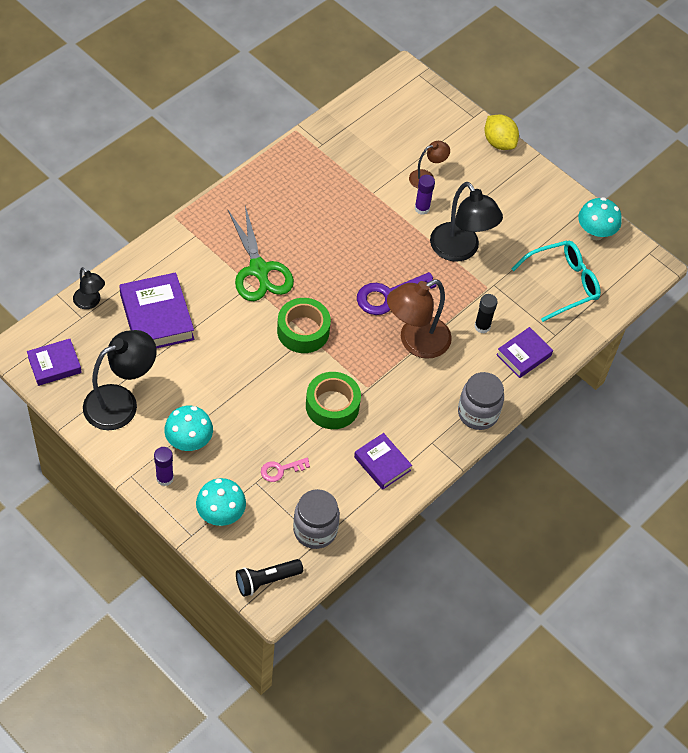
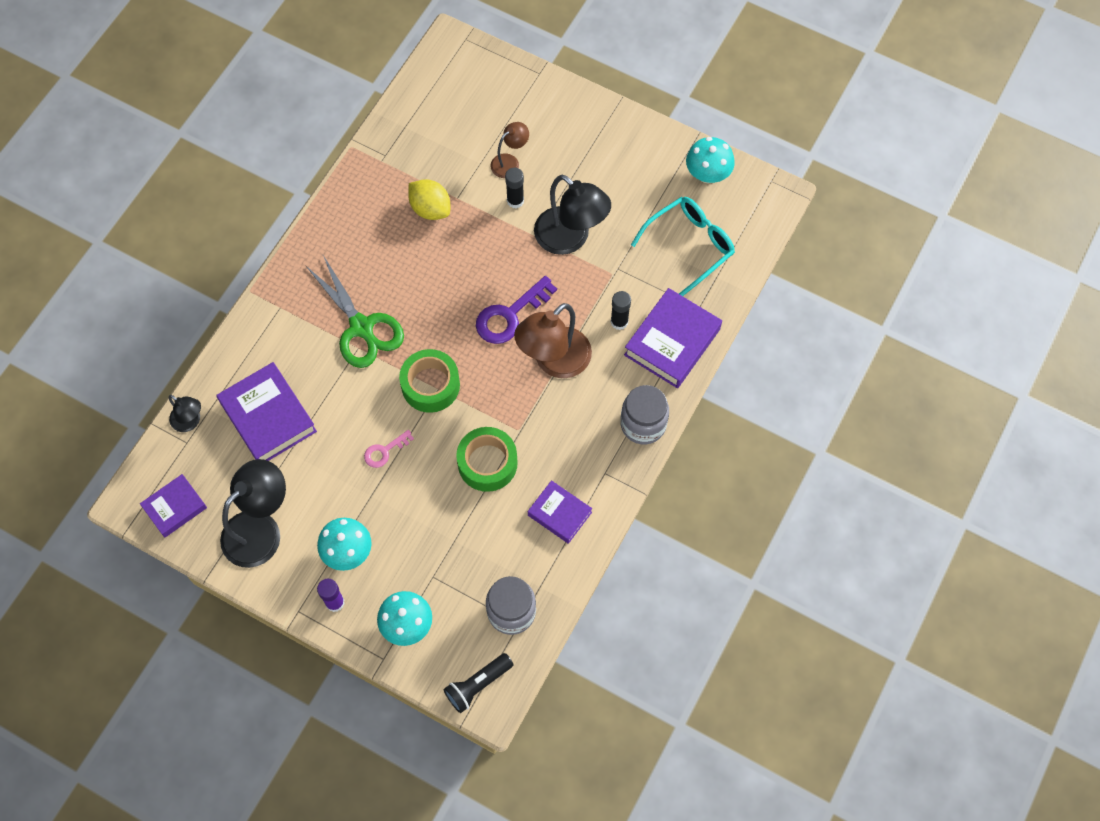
camera: 10 degrees left, 10 degrees up
(280, 470) = (454, 554): pink key -> pink key (384, 451)
(422, 208) = (515, 201): purple glue stick -> black glue stick
(499, 142) = (575, 96): yellow lemon -> yellow lemon (430, 209)
(523, 355) = (672, 342): purple book -> purple book, size x1.65

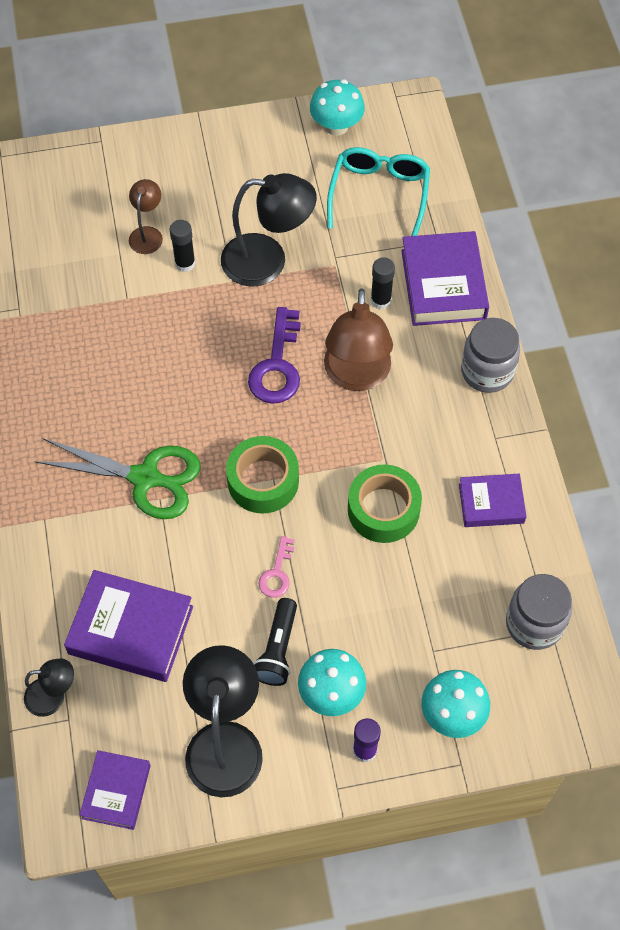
camera: 40 degrees left, 5 degrees down
(430, 209) = (110, 325): yellow lemon -> none
(478, 685) = (569, 714): black flashlight -> black flashlight (278, 649)

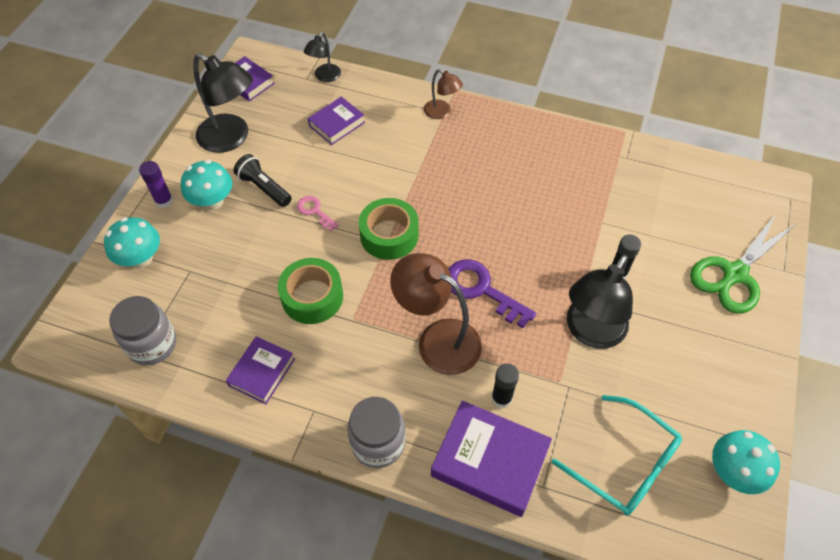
camera: 120 degrees right, 5 degrees down
(131, 630) = (337, 124): purple book -> purple book, size x0.61
(145, 478) = (438, 172): green scissors -> green scissors (734, 274)
(147, 234) = (662, 261): brown lamp -> brown lamp (441, 112)

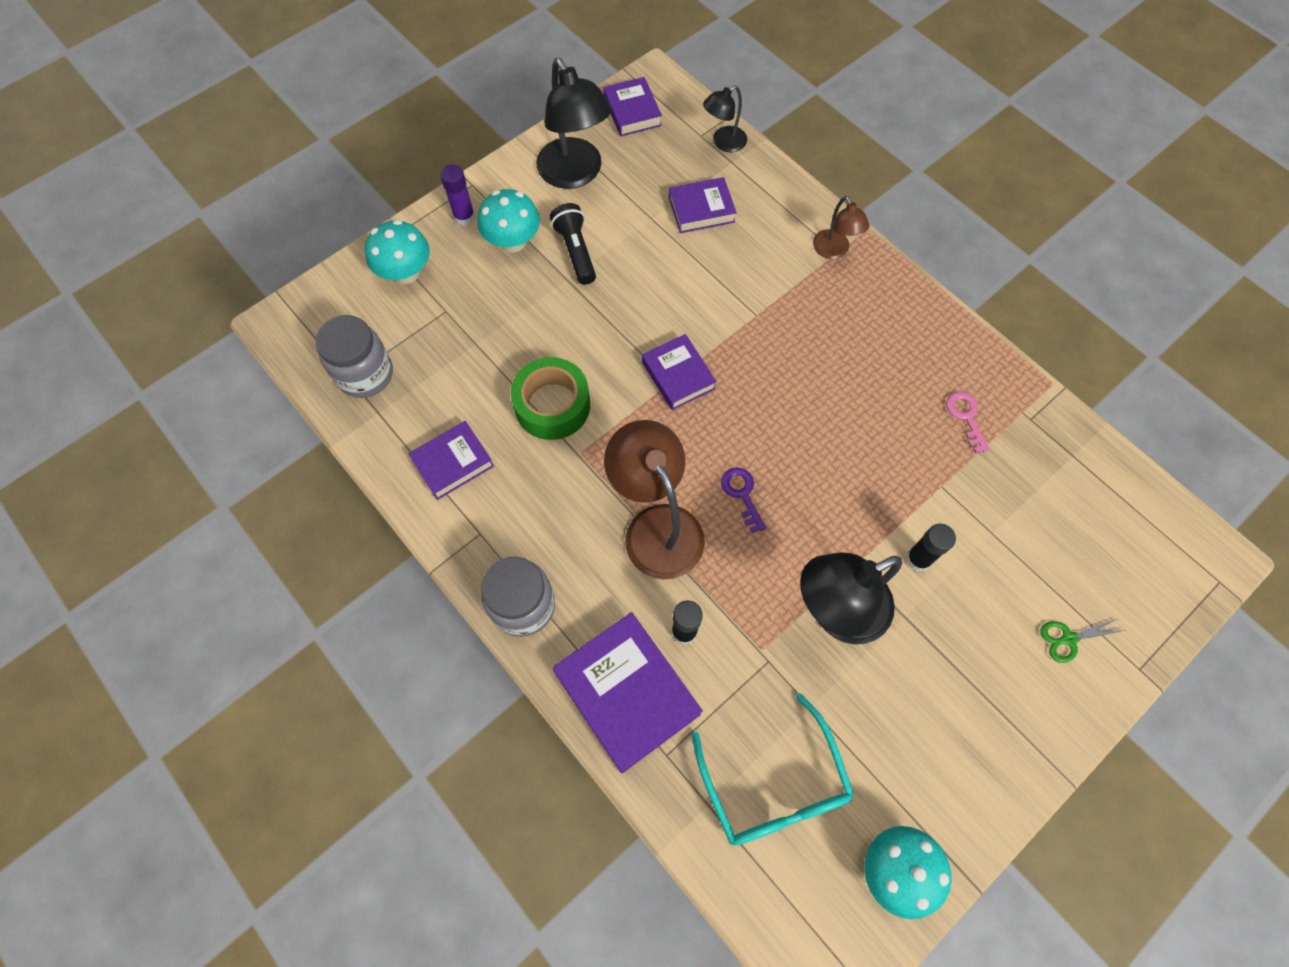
camera: 30 degrees right, 10 degrees up
(315, 211) = (614, 306): pink key -> pink key (966, 417)
(389, 235) = (678, 375): green tape -> purple book
(481, 290) = (742, 494): purple key -> purple key, size x0.56
(734, 274) = (1068, 639): green scissors -> green scissors, size x0.44

